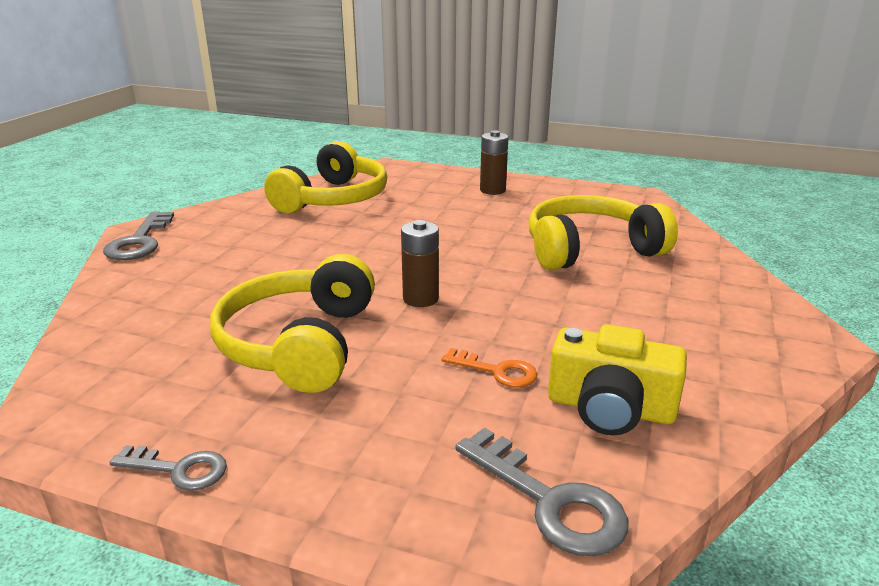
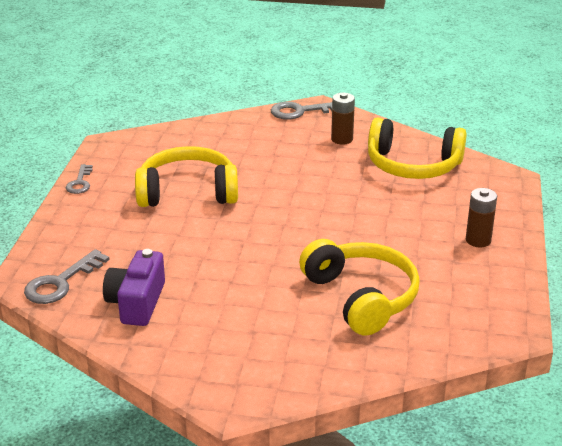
camera: 80 degrees right, 5 degrees up
(420, 299) = (252, 225): brown battery -> brown battery (342, 139)
(497, 371) = (169, 261): orange key -> none
(610, 408) = (137, 302): yellow camera -> purple camera

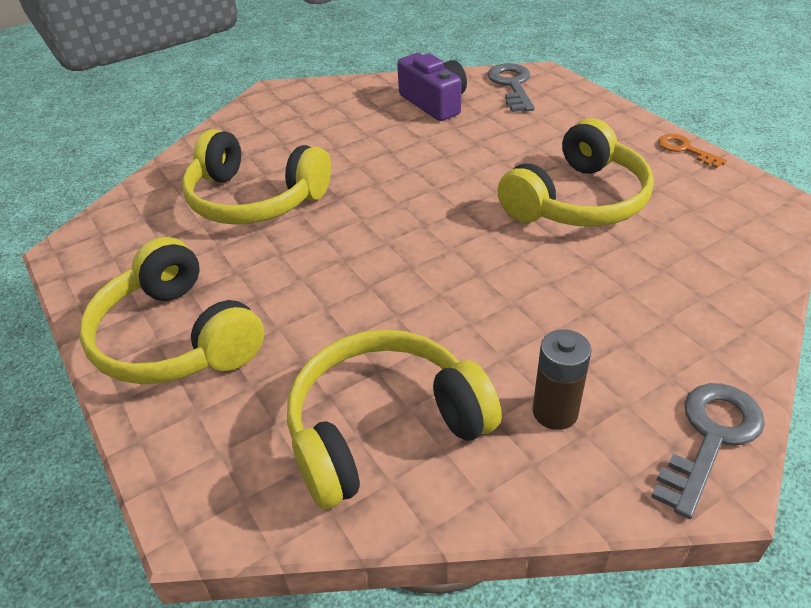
camera: 140 degrees right, 10 degrees up
(80, 183) = (685, 149): grey key -> orange key
(478, 240) = (175, 338): brown battery -> yellow headphones

